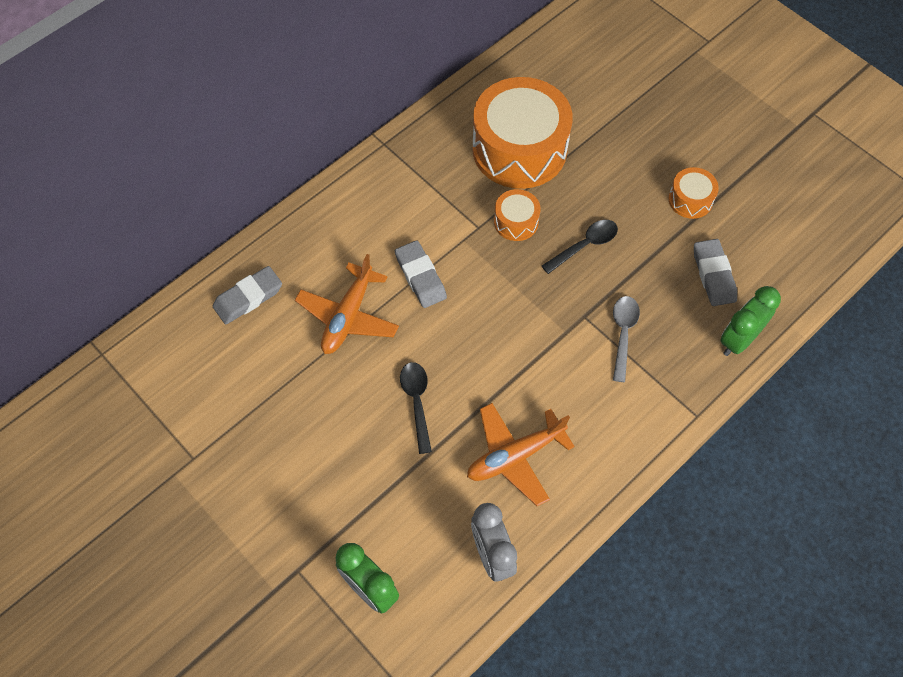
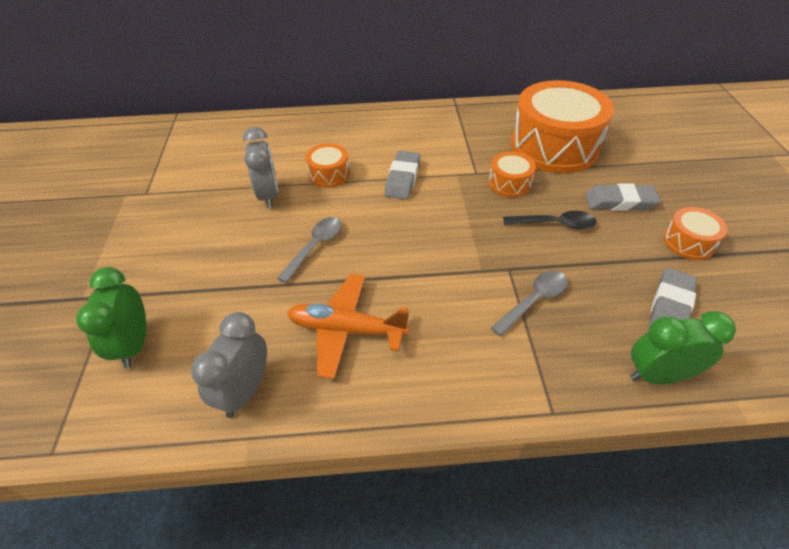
camera: 40 degrees right, 15 degrees down
(248, 298) = (282, 135): grey eraser -> grey eraser (620, 201)
(318, 379) = (268, 196): none -> grey clock
(348, 316) = (329, 174): orange plane -> orange drum
(417, 402) = (315, 247): black spoon -> grey spoon

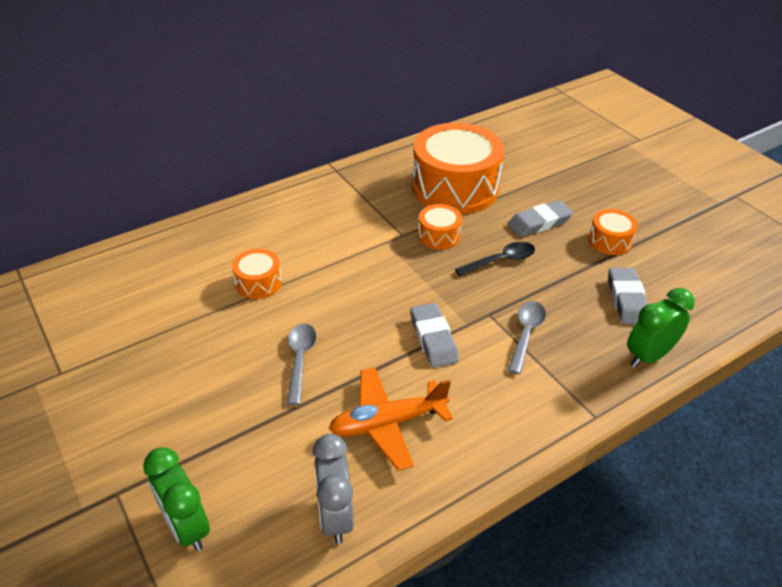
camera: 30 degrees left, 5 degrees down
(268, 196) = (210, 326): grey clock -> none
(402, 178) = (337, 263): grey eraser -> grey eraser (433, 339)

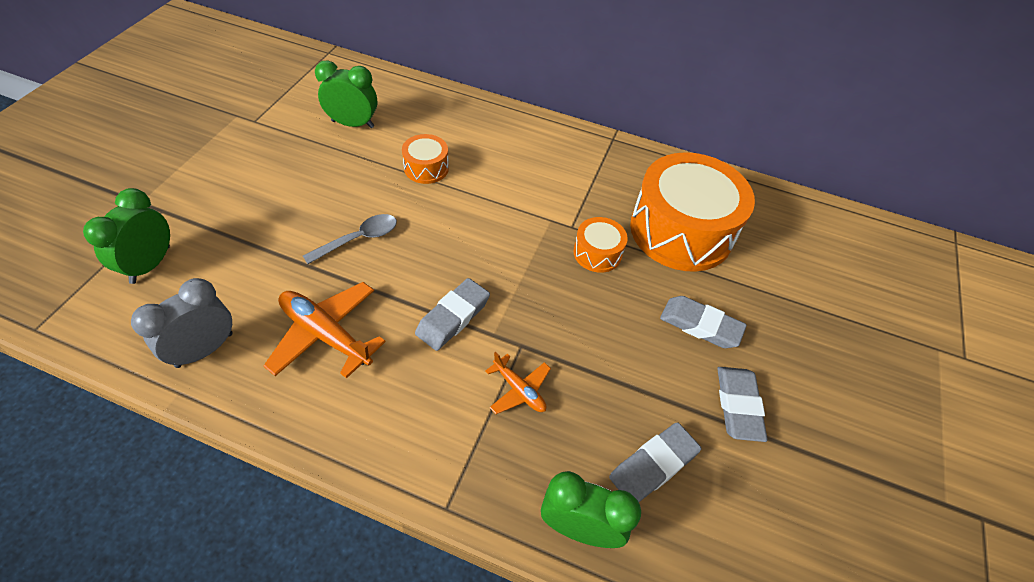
camera: 50 degrees right, 10 degrees up
(149, 304) = (353, 124): none -> green clock
(501, 260) = (608, 319): black spoon -> none
(526, 334) = (519, 390): grey spoon -> orange plane
(610, 241) = (738, 406): orange drum -> grey eraser

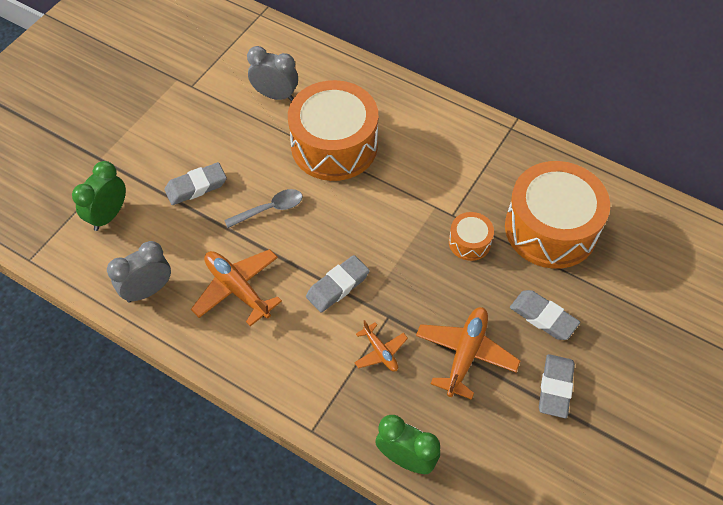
camera: 15 degrees right, 5 degrees up
(353, 124) = (275, 95): green clock -> grey clock
(426, 168) = (334, 145): orange drum -> orange drum, size x2.20
(623, 379) = (465, 354): none -> orange plane
(653, 465) = (473, 423): grey eraser -> grey eraser (196, 186)

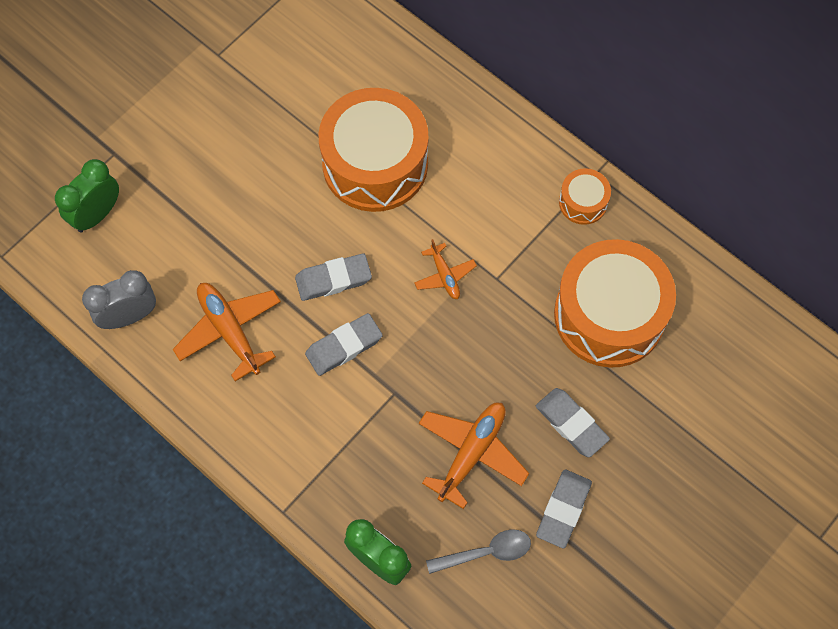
camera: 10 degrees right, 10 degrees up
(196, 186) = (203, 193): grey eraser -> grey eraser (333, 279)
(270, 209) = (284, 236): grey spoon -> grey spoon (486, 552)
(275, 95) = (317, 83): grey clock -> none
(380, 352) = (376, 434): orange plane -> orange plane (444, 276)
(469, 242) = (508, 317): orange drum -> orange drum (583, 202)

